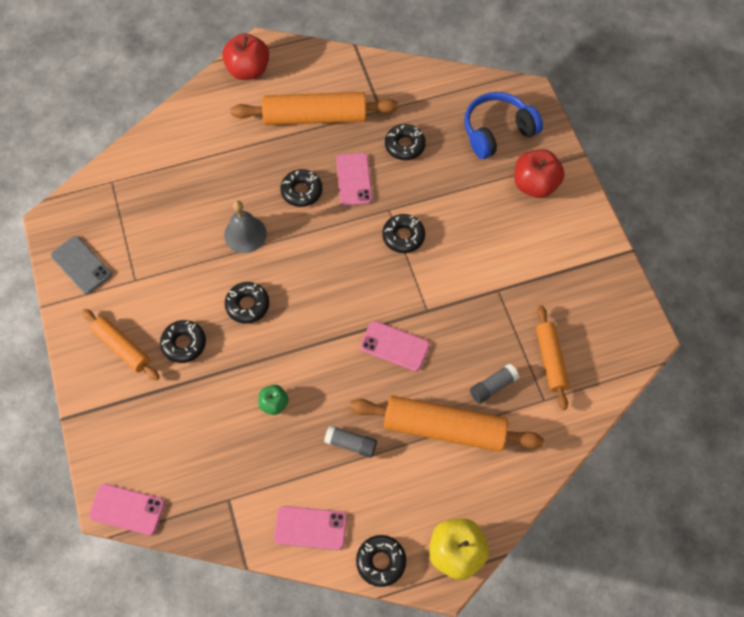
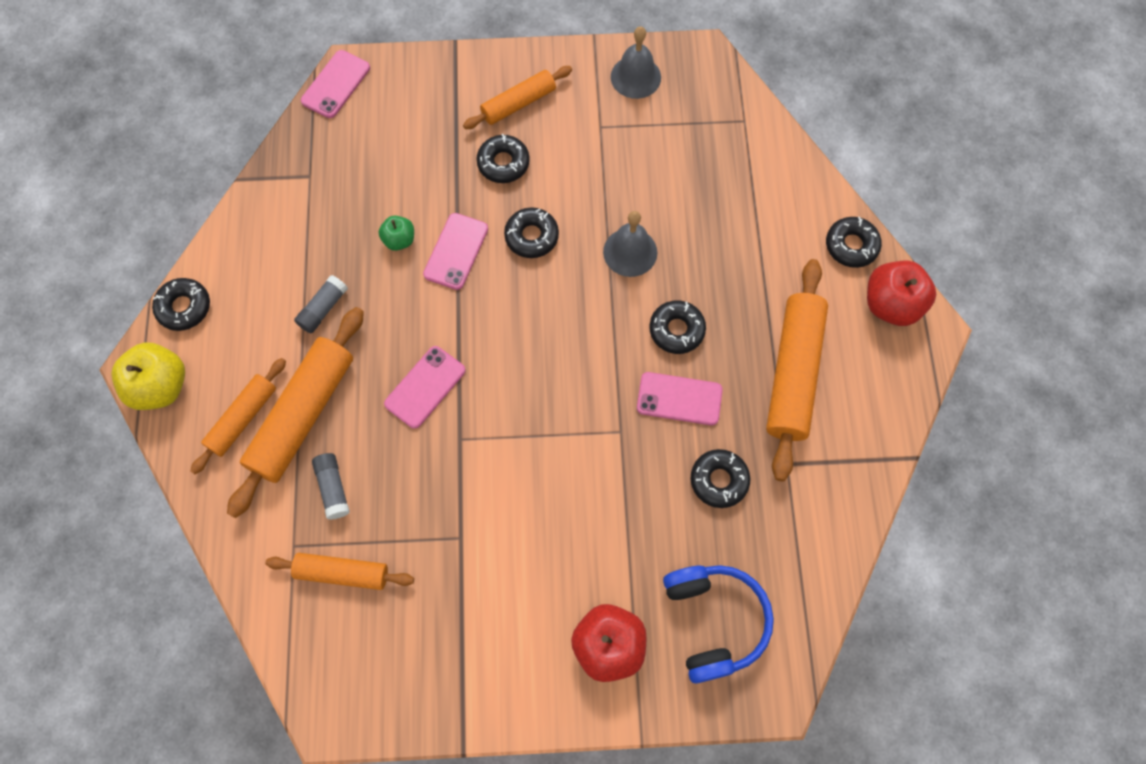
camera: 105 degrees right, 5 degrees up
(81, 265) = (635, 77): grey phone -> grey bell
(310, 528) = (248, 247): pink phone -> pink phone (456, 251)
(403, 236) = (574, 439): black donut -> black donut (851, 245)
(461, 473) = (243, 418): none -> orange rolling pin

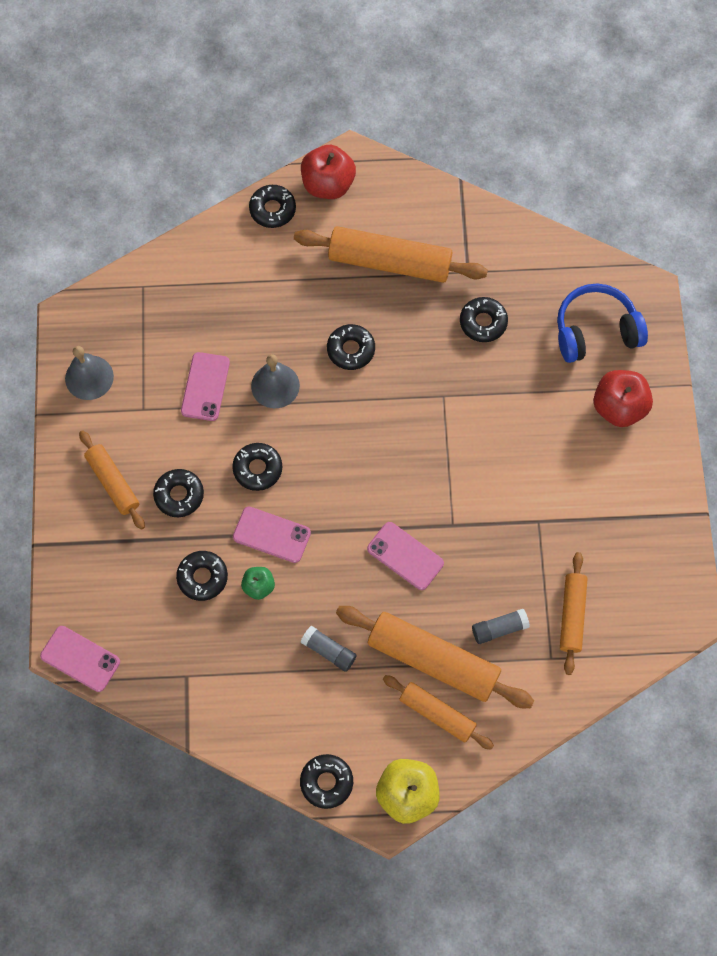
camera: 90 degrees left, 0 degrees up
(412, 187) = (202, 577): none -> black donut
(679, 399) = (413, 350): pink phone -> pink phone (205, 387)

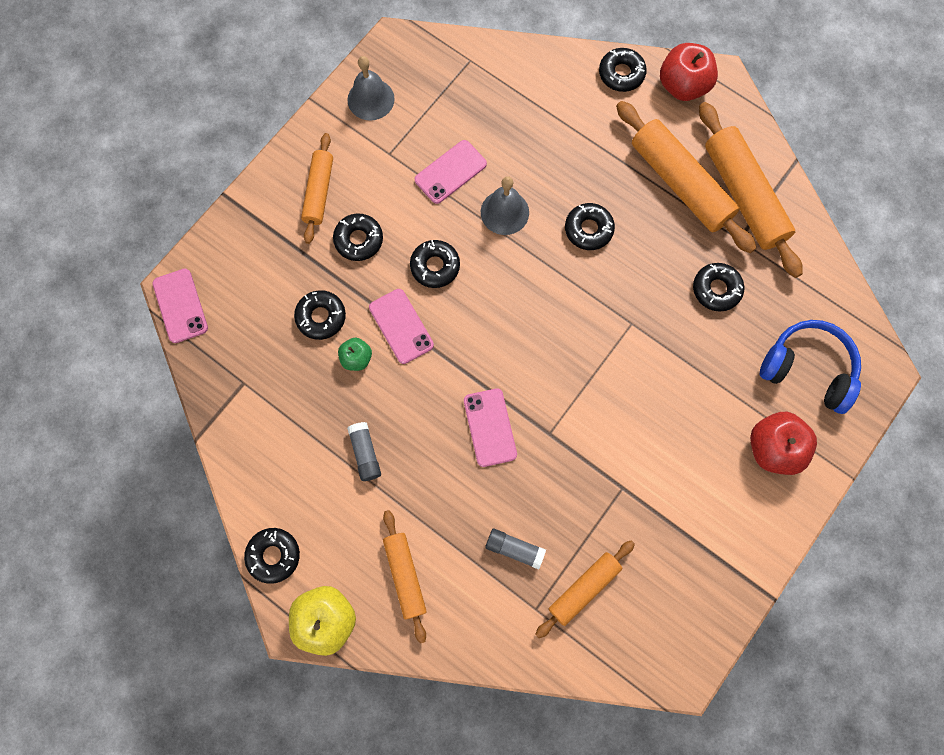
camera: 40 degrees right, 5 degrees up
(433, 660) = (439, 530): orange rolling pin -> orange rolling pin (743, 196)

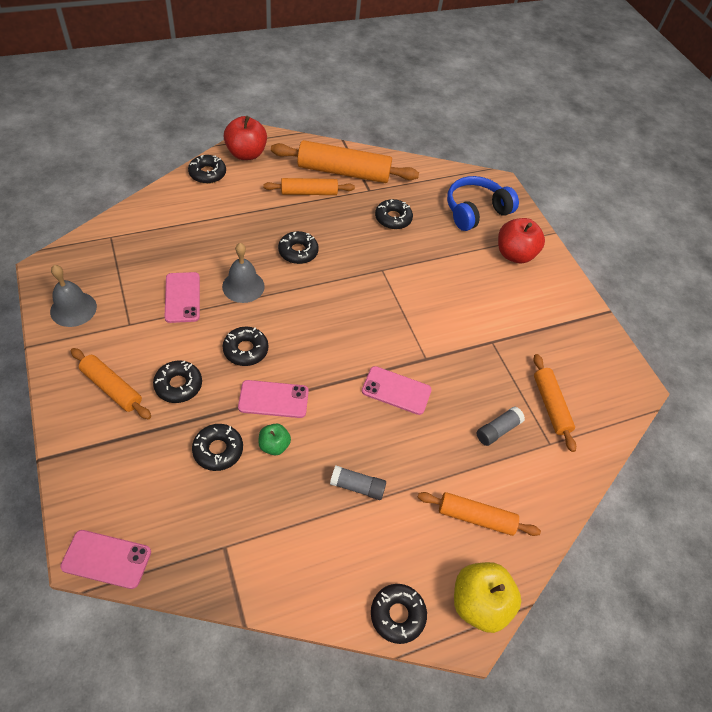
camera: 65 degrees left, 20 degrees down
(680, 183) = (309, 192): orange rolling pin -> orange rolling pin, size x0.59

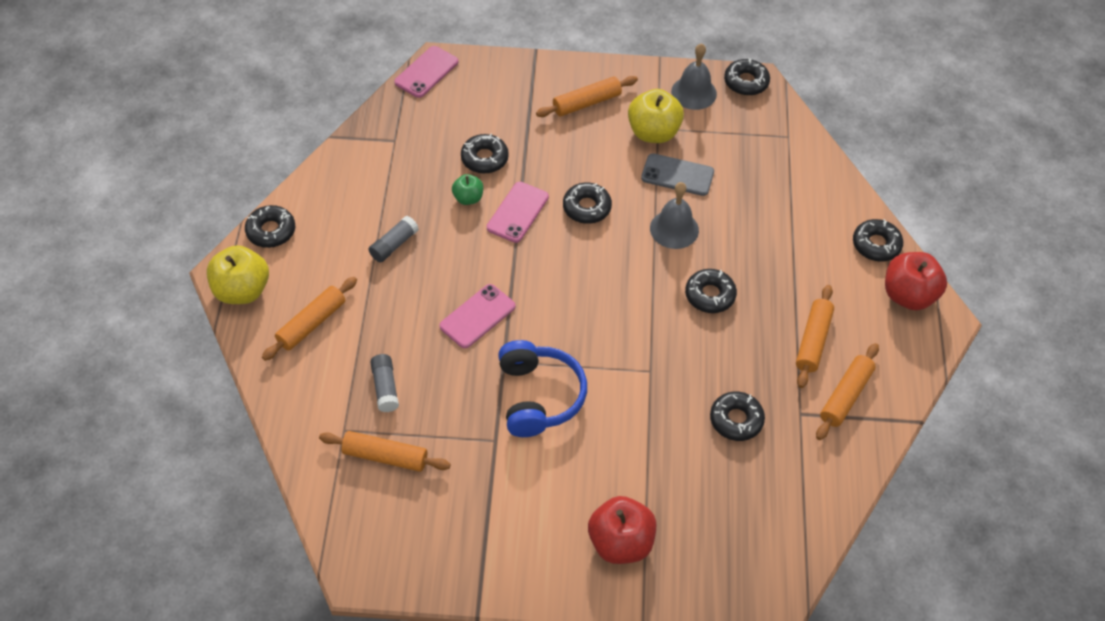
camera: 120 degrees right, 0 degrees up
(136, 326) = (653, 133): none -> yellow apple
(178, 385) = (568, 148): black donut -> black donut (746, 82)
(182, 297) = (677, 175): pink phone -> grey phone
(343, 172) = (845, 396): orange rolling pin -> orange rolling pin, size x0.59
(475, 211) = (719, 534): blue headphones -> blue headphones (538, 396)

